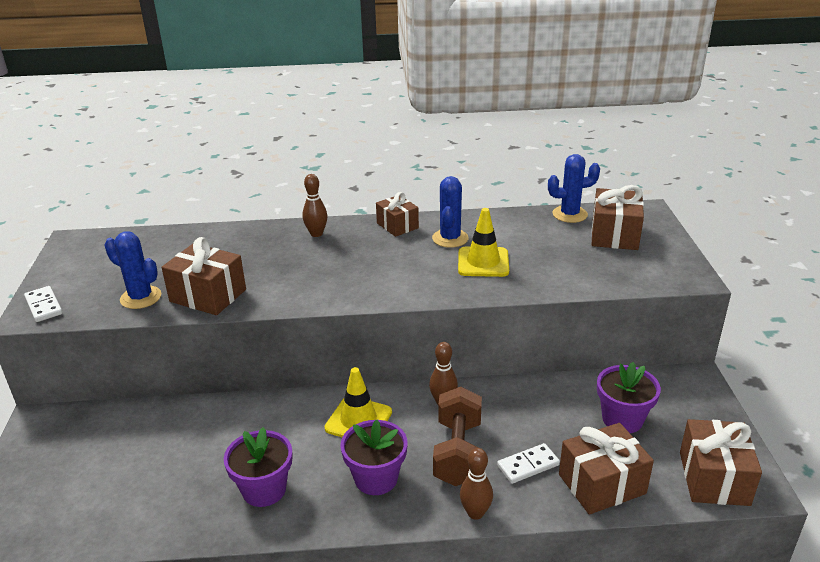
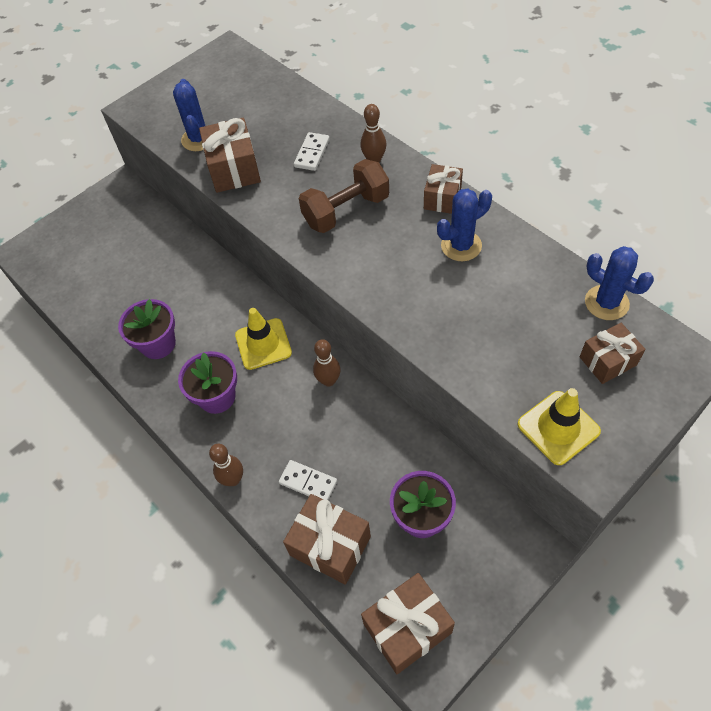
camera: 55 degrees right, 25 degrees up
(44, 306) = (147, 104): white domino -> white domino (312, 153)
(457, 452) = (283, 427): brown dumbbell -> brown dumbbell (346, 211)
(483, 262) = (447, 293): yellow traffic cone -> yellow traffic cone (558, 427)
(614, 235) = (608, 361): brown gift -> brown gift, size x0.66

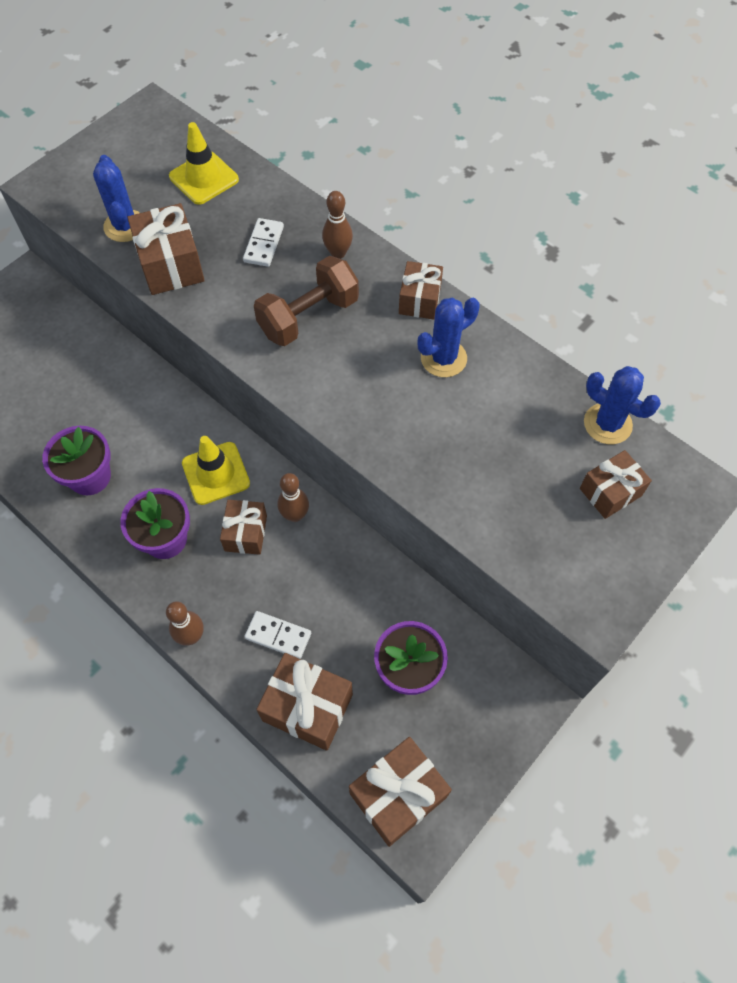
camera: 10 degrees left, 5 degrees up
(285, 394) = (245, 533): none -> brown gift
(558, 427) = (558, 570): yellow traffic cone -> yellow traffic cone (204, 178)

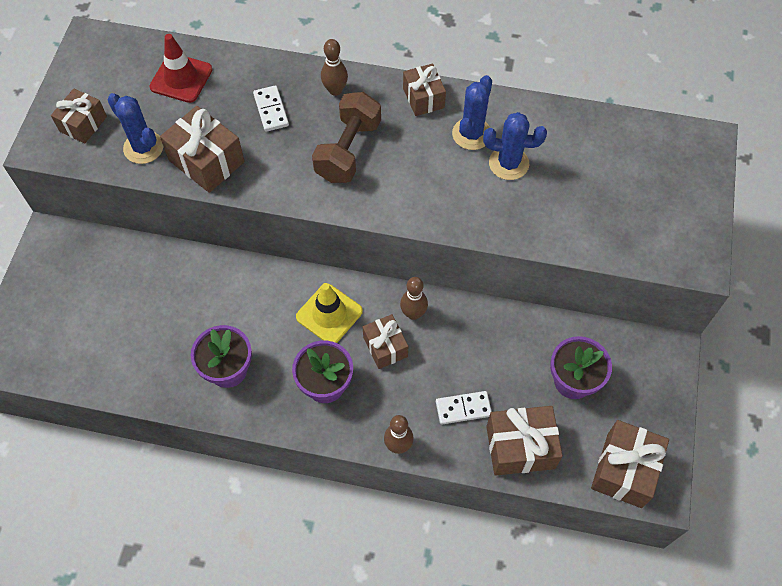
camera: 30 degrees left, 0 degrees up
(204, 178) = (181, 78): yellow traffic cone -> red traffic cone
(607, 424) = (617, 126): blue cactus -> blue cactus (508, 163)
(610, 492) = (651, 173): brown gift -> brown gift (83, 124)

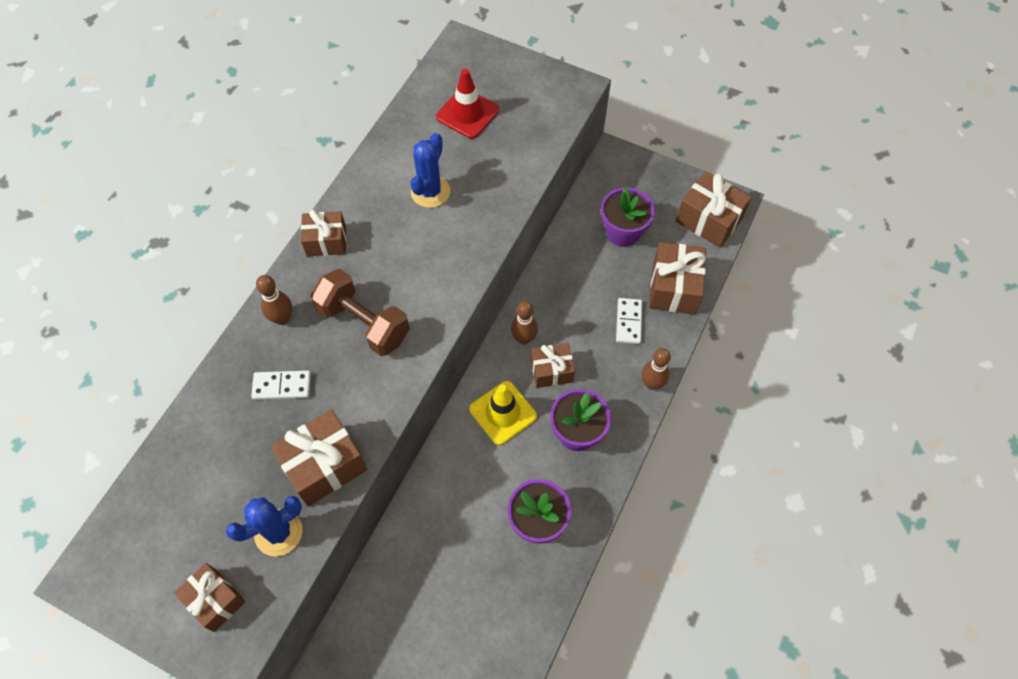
camera: 75 degrees left, 0 degrees up
(181, 78) = (196, 474): red traffic cone -> red traffic cone (467, 113)
(471, 134) = (385, 212): blue cactus -> none

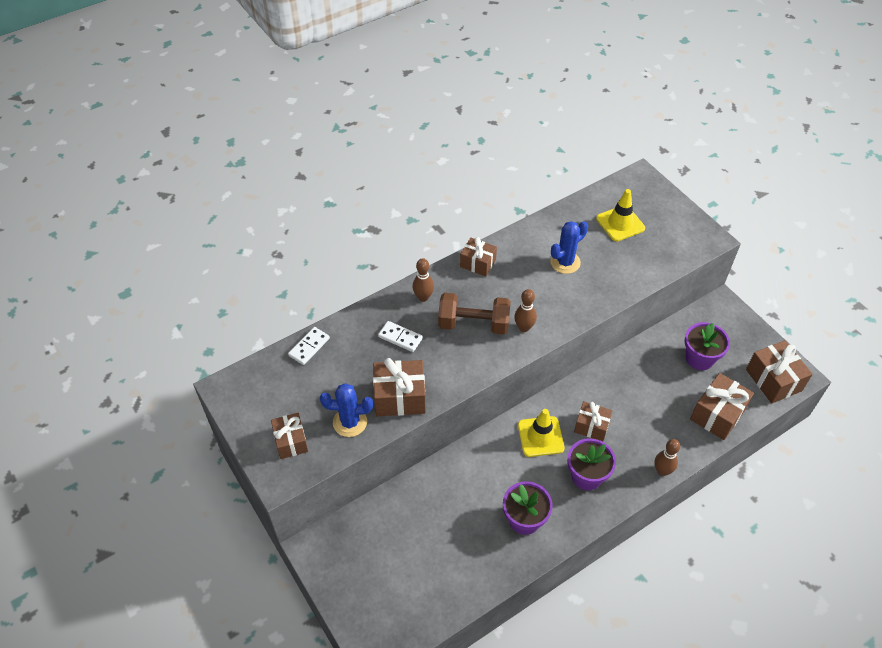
camera: 30 degrees right, 10 degrees down
(364, 323) = (473, 324): brown dumbbell -> brown dumbbell turned 60 degrees counterclockwise
(467, 113) = (620, 223): red traffic cone -> yellow traffic cone
(524, 338) = (583, 395): brown bowling pin -> brown bowling pin (524, 327)
(628, 322) = (668, 421): white domino -> white domino (309, 347)

